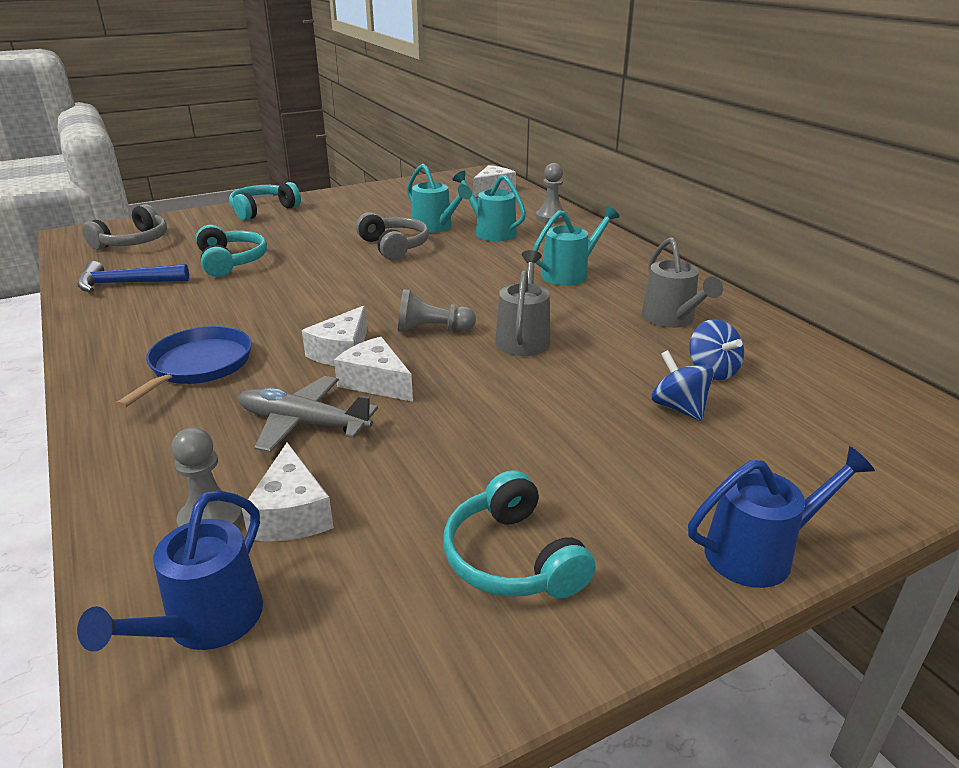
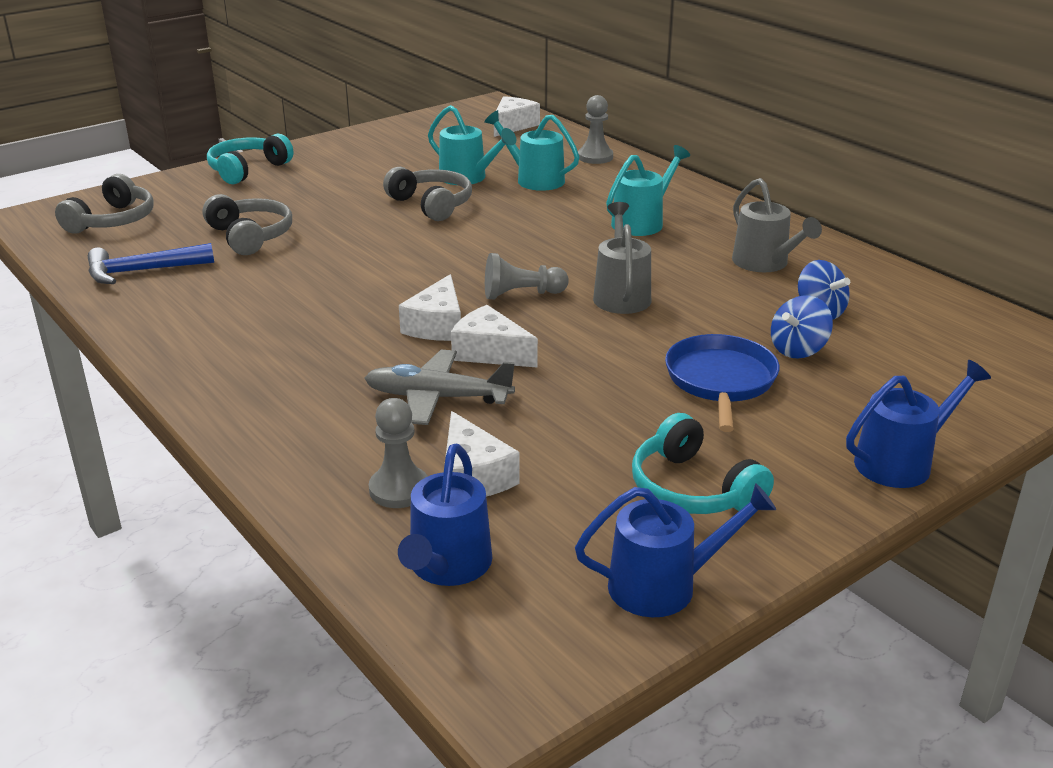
camera: 10 degrees left, 0 degrees up
(198, 366) = (290, 353): blue pan -> blue pan (720, 380)
(231, 262) = (250, 236): turquoise headphones -> grey headphones
(429, 686) = (663, 585): none -> blue watering can
(678, 408) = (798, 350): blue spinning top -> blue spinning top turned 90 degrees counterclockwise

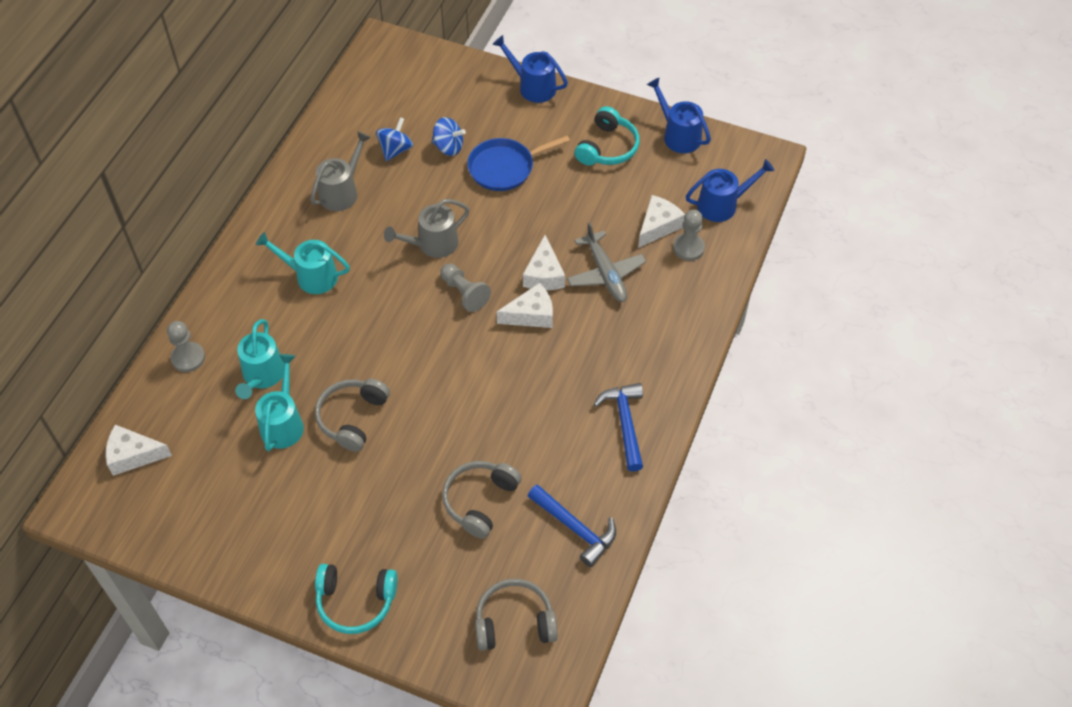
camera: 120 degrees left, 25 degrees up
(206, 336) = (625, 423): none -> blue hammer

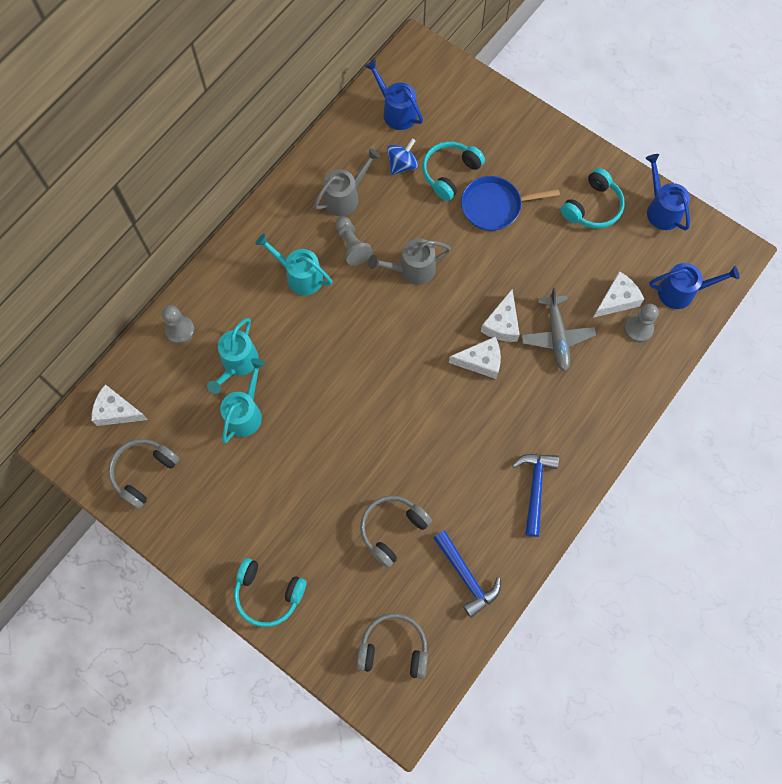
camera: 15 degrees right, 15 degrees up
(352, 418) = (304, 422): grey headphones -> grey headphones (143, 472)
(448, 147) = (449, 173): blue spinning top -> turquoise headphones
(464, 293) = (428, 325): grey pawn -> grey pawn (352, 245)
(533, 87) = (541, 127): blue watering can -> blue watering can (396, 112)

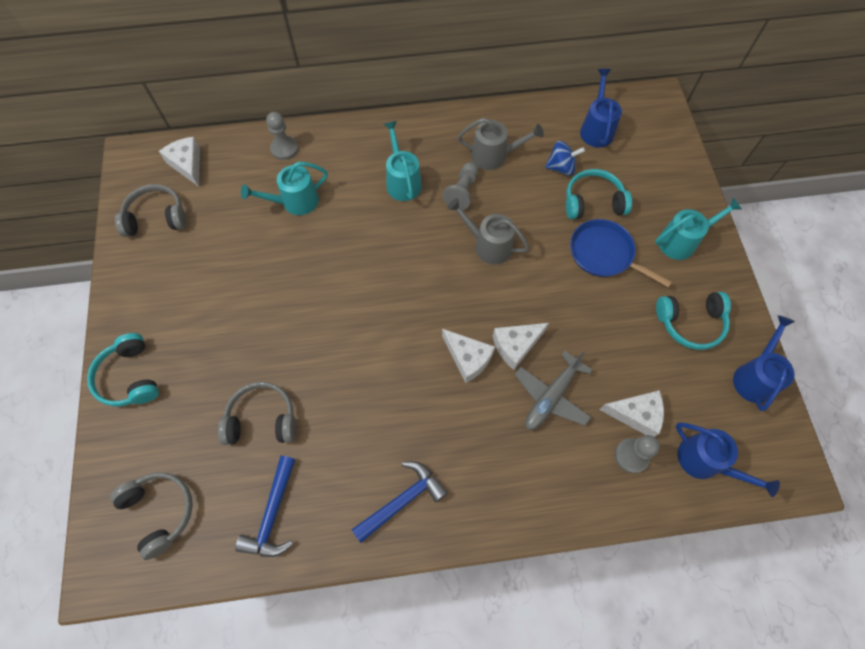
camera: 45 degrees right, 5 degrees down
(245, 413) = (261, 239): turquoise watering can -> turquoise watering can (682, 241)

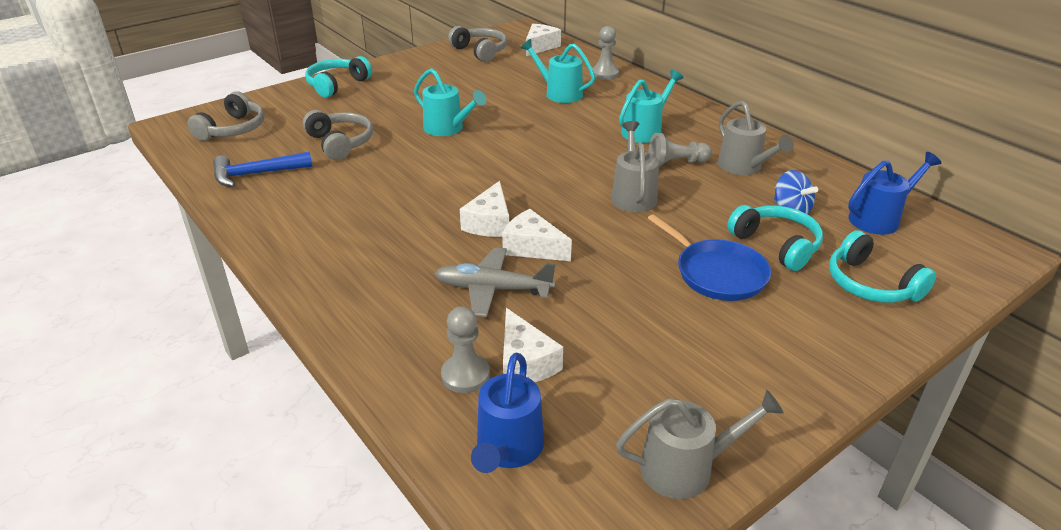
camera: 60 degrees right, 30 degrees down
(402, 500) = (307, 232): blue hammer -> none
(604, 254) = (717, 273): blue pan -> blue pan turned 135 degrees clockwise
(682, 241) = (816, 332): turquoise watering can -> turquoise watering can (447, 128)
(690, 323) = (702, 375): turquoise headphones -> turquoise headphones (870, 284)
(754, 377) = (685, 468): blue watering can -> grey watering can

